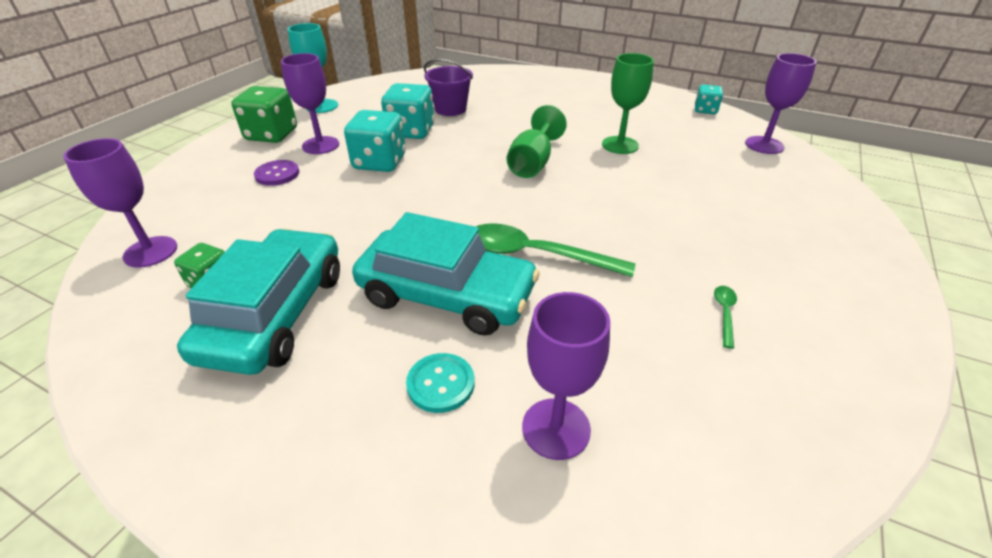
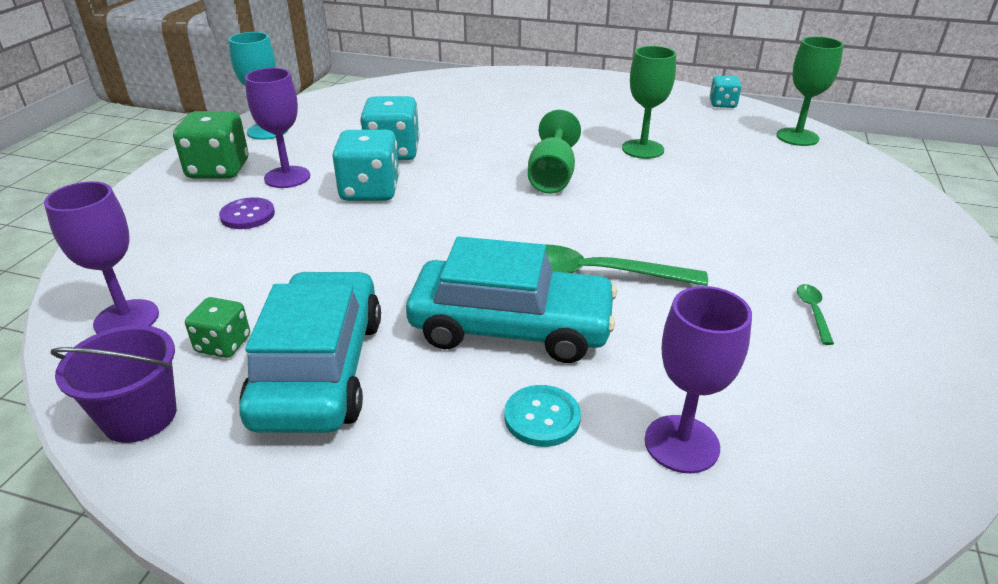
camera: 10 degrees left, 5 degrees down
(450, 109) = (430, 123): purple bucket -> purple bucket (140, 416)
(764, 145) = (797, 137): purple goblet -> green goblet

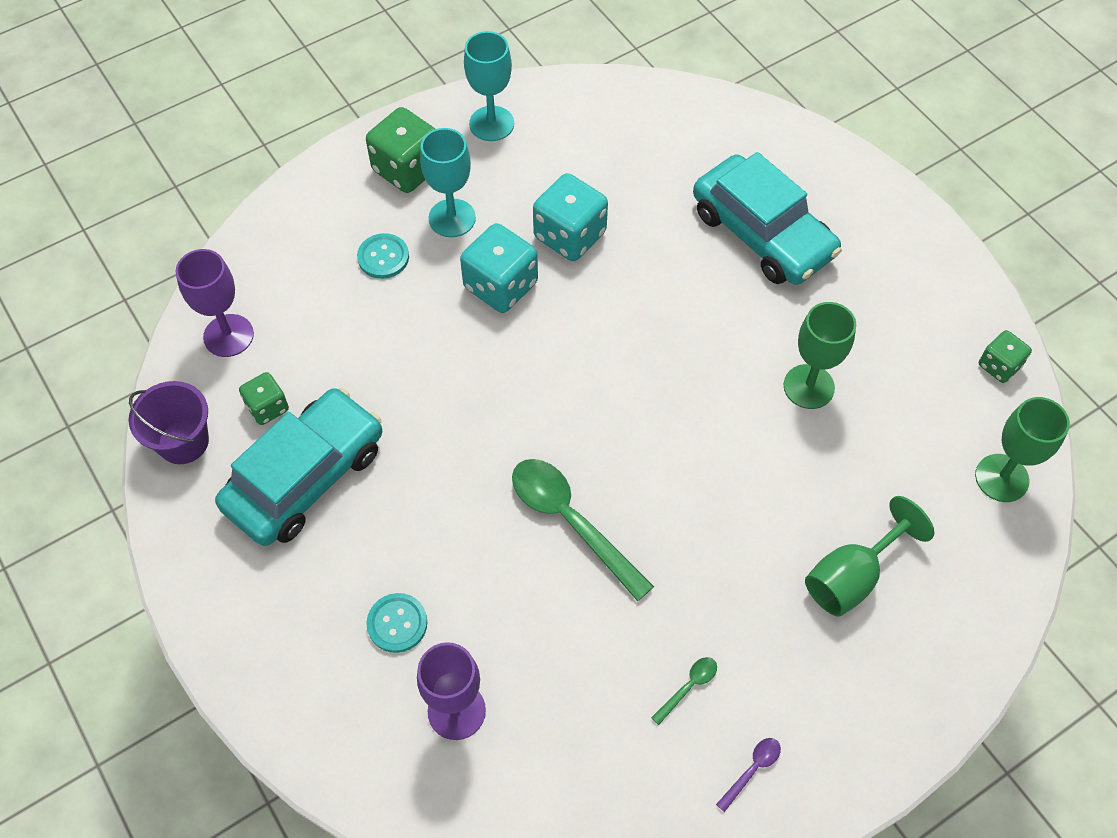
camera: 40 degrees right, 25 degrees up
(247, 215) = (383, 257): purple button -> turquoise button
(287, 177) = (452, 218): purple goblet -> turquoise goblet
(511, 327) = (456, 530): turquoise car -> turquoise car (762, 233)
(552, 177) = (673, 371): green goblet -> green goblet (851, 576)
(722, 104) = (999, 366): turquoise dice -> green dice
(926, 329) = (752, 770): none -> purple spoon

